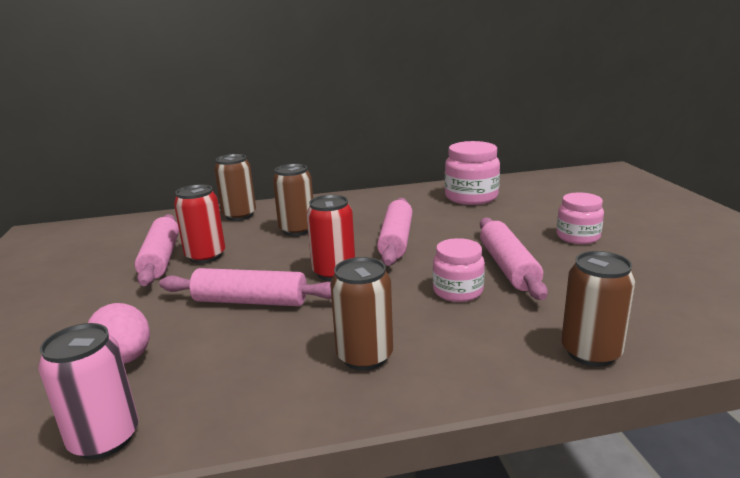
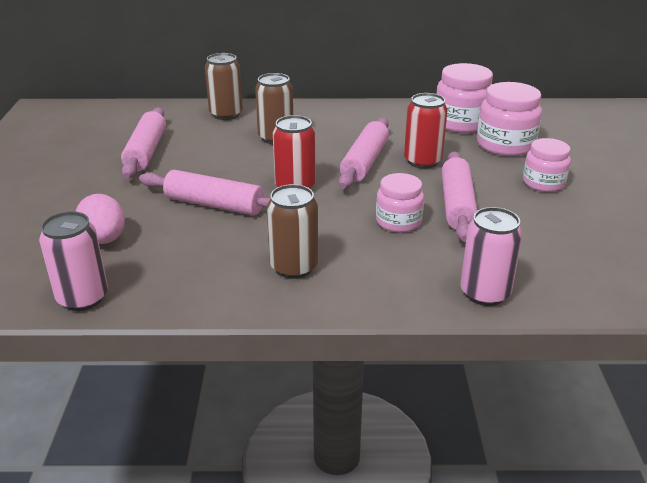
camera: 10 degrees right, 10 degrees up
(205, 256) = (185, 155): red can -> red can (422, 161)
(522, 210) = (505, 145): none -> pink jar
(590, 352) = (484, 293): brown can -> pink can

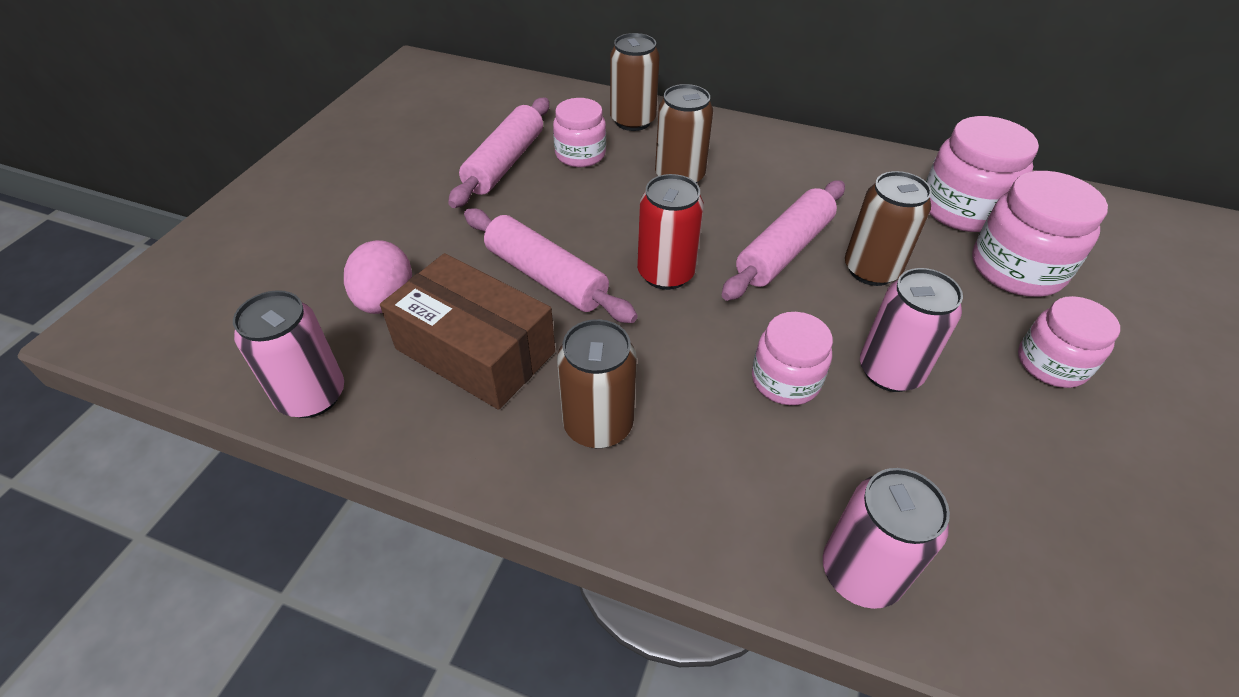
camera: 20 degrees right, 15 degrees up
(188, 250) = (475, 350): none -> brown box
(199, 138) = (580, 155): none -> pink jar
(422, 161) = (871, 270): red can -> brown can
(457, 205) = (890, 371): pink rolling pin -> pink can

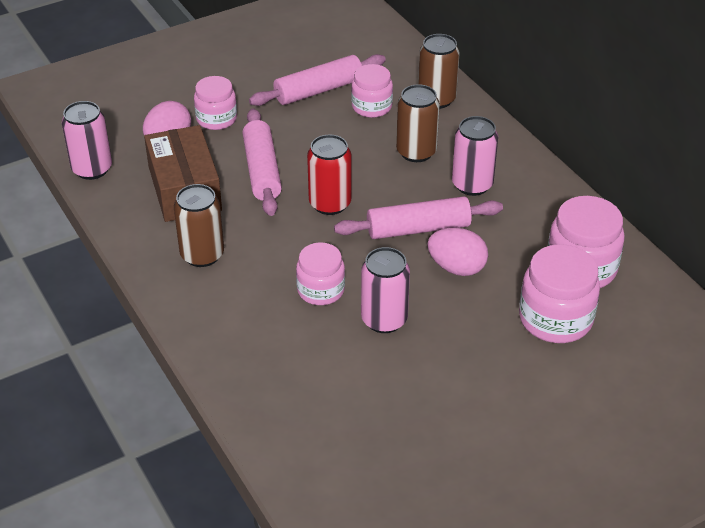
camera: 40 degrees right, 5 degrees down
(860, 572) = (242, 380): pink can -> pink can (472, 185)
(871, 270) = (456, 268): brown can -> pink egg
(1051, 364) = (486, 372): pink jar -> pink jar (216, 119)

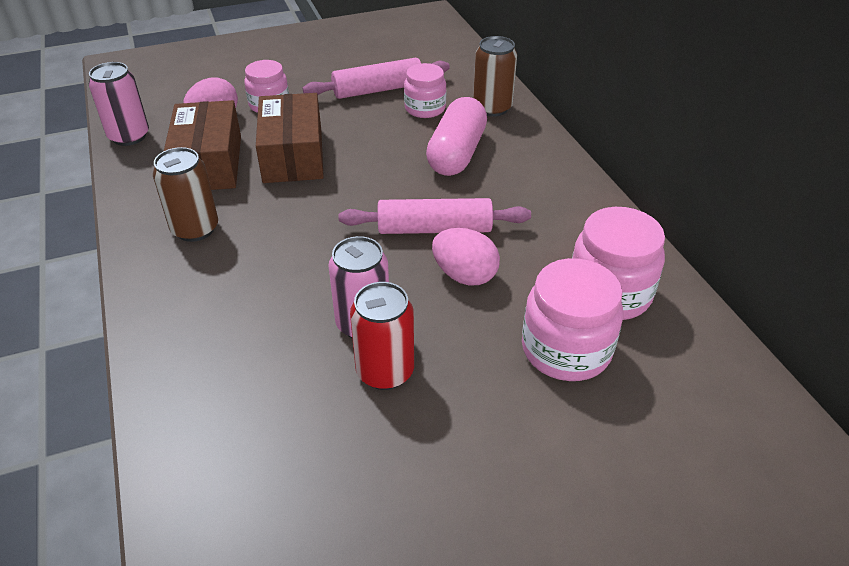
camera: 10 degrees right, 0 degrees up
(262, 170) = (293, 155): pink rolling pin -> brown box
(321, 290) = (304, 281): pink jar -> none
(330, 204) = (349, 193): red can -> red can (385, 371)
(416, 152) = (456, 153): brown can -> pink capsule
(472, 185) = (506, 191): pink can -> none

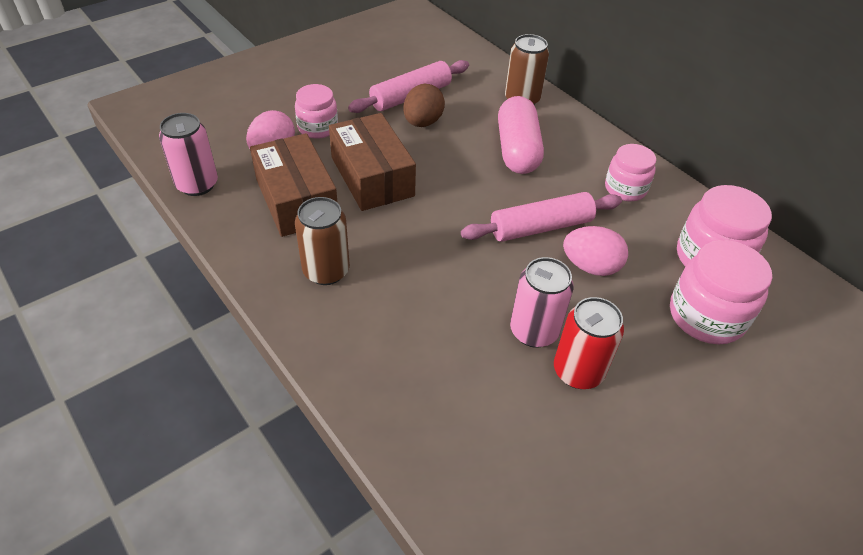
camera: 20 degrees left, 5 degrees up
(374, 115) = (422, 122): none -> brown egg
(425, 108) = (464, 109): pink jar -> pink jar (625, 188)

